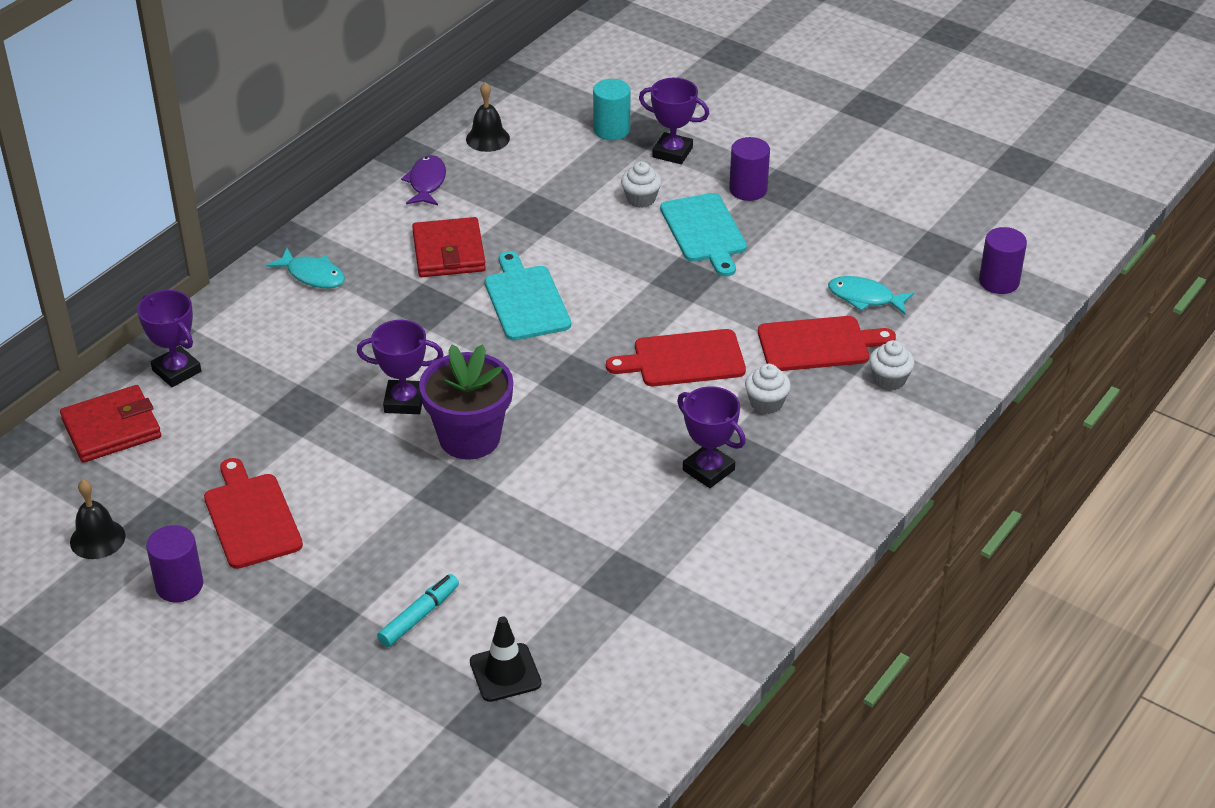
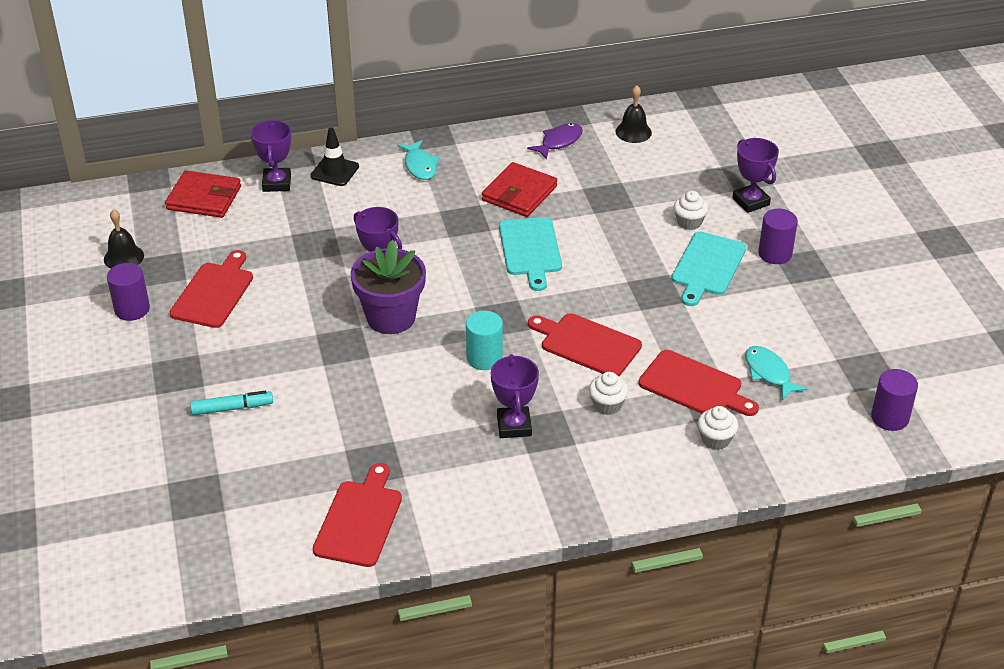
camera: 40 degrees right, 0 degrees up
(505, 673) = (238, 473): black traffic cone -> black traffic cone (334, 171)
(525, 300) = (530, 249): turquoise cutting board -> turquoise cutting board turned 150 degrees clockwise
(611, 130) = (725, 166): turquoise cylinder -> turquoise cylinder (484, 358)
(675, 639) = (359, 520): none -> red cutting board

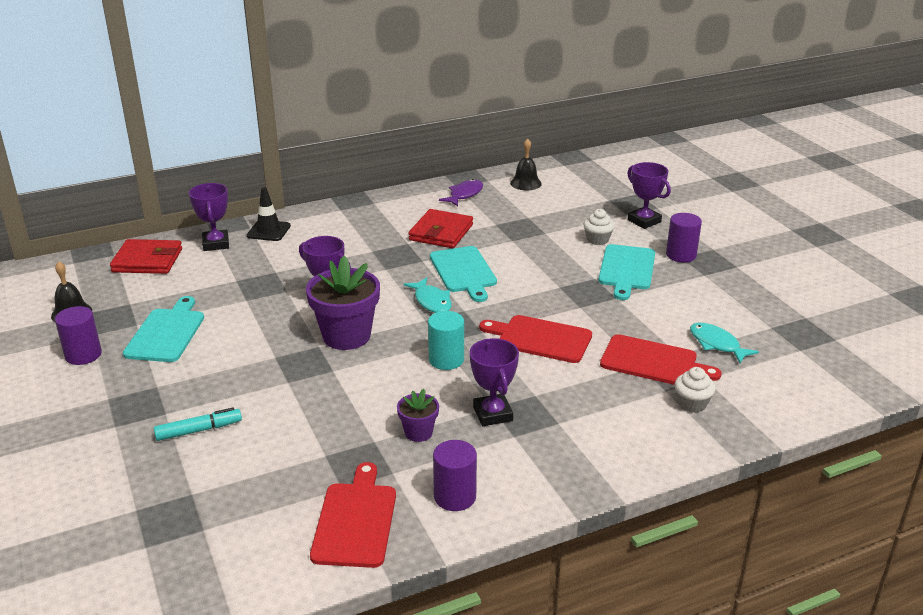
camera: 10 degrees left, 10 degrees down
(214, 293) = (166, 333): red cutting board -> turquoise cutting board
(420, 166) = (346, 220): turquoise fish -> turquoise fish (431, 301)
(437, 437) = (418, 432): none -> purple flower pot
(607, 405) = (577, 386): white cupcake -> none
(890, 417) = (842, 368): purple cylinder -> purple cylinder (455, 496)

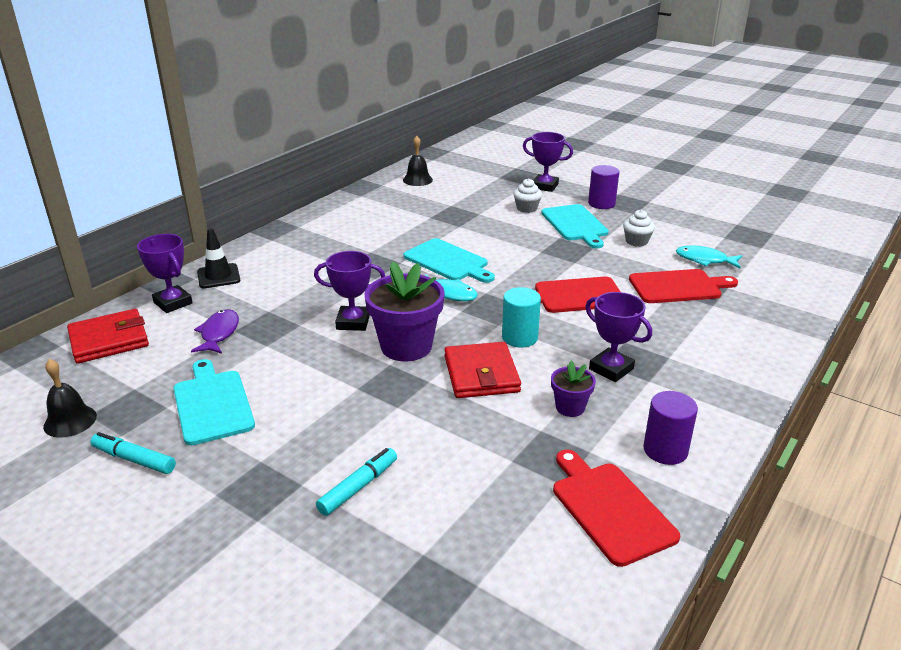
camera: 30 degrees left, 0 degrees up
(83, 355) = (134, 459): purple cylinder -> turquoise marker
(441, 232) = (390, 235): red wallet -> red wallet (481, 374)
(464, 194) = (375, 200): purple fish -> purple fish (219, 333)
(692, 404) = (742, 308): white cupcake -> white cupcake (636, 241)

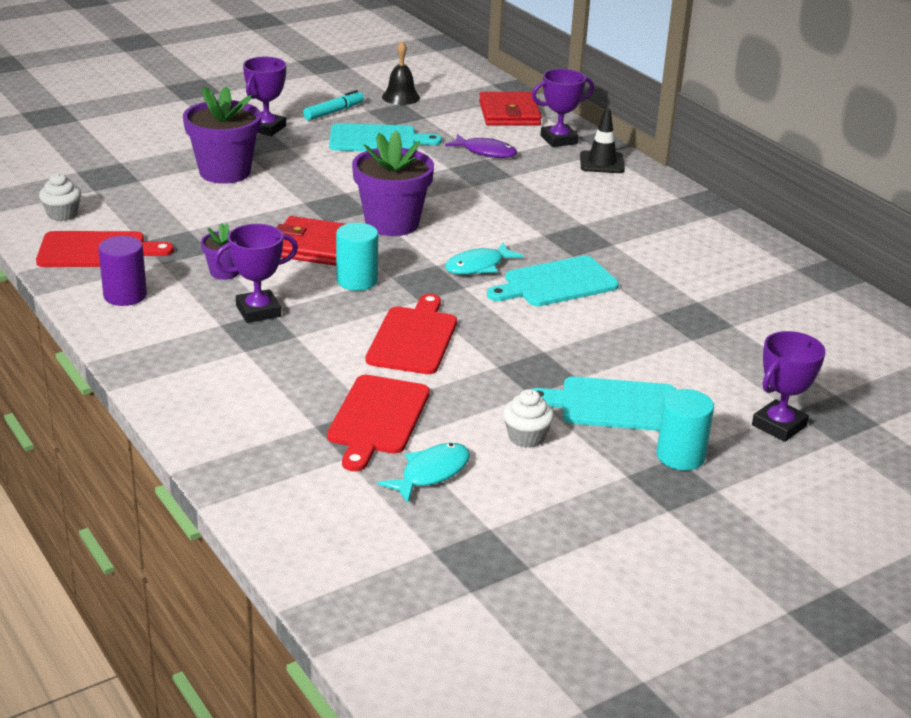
camera: 110 degrees right, 0 degrees up
(353, 322) = (458, 208): purple trophy -> purple trophy (266, 128)
(358, 487) = (225, 172): turquoise marker -> purple flower pot
(417, 180) = (845, 321): black bell -> none
(526, 208) = (693, 382): white cupcake -> white cupcake (62, 214)
(601, 204) = (680, 456): purple cylinder -> turquoise cylinder

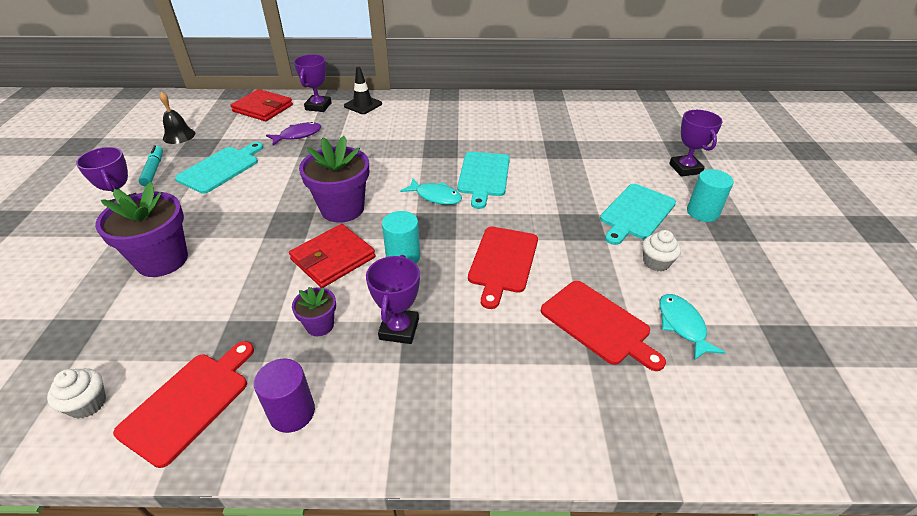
camera: 55 degrees left, 10 degrees up
(413, 338) = (503, 262): red cutting board -> red cutting board turned 120 degrees counterclockwise
(478, 266) = (435, 196): turquoise fish -> turquoise fish turned 60 degrees counterclockwise

